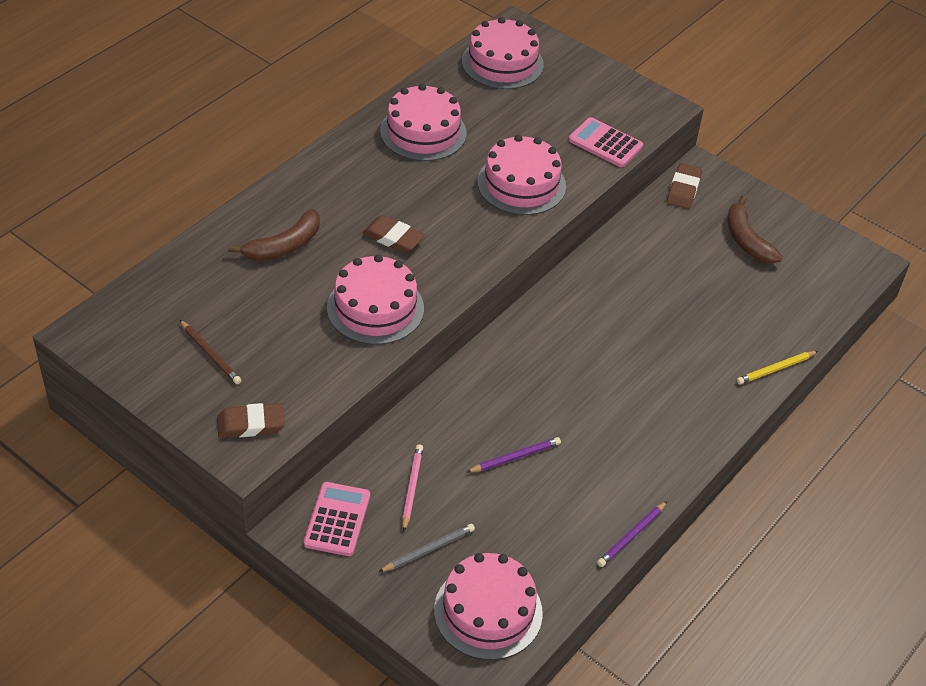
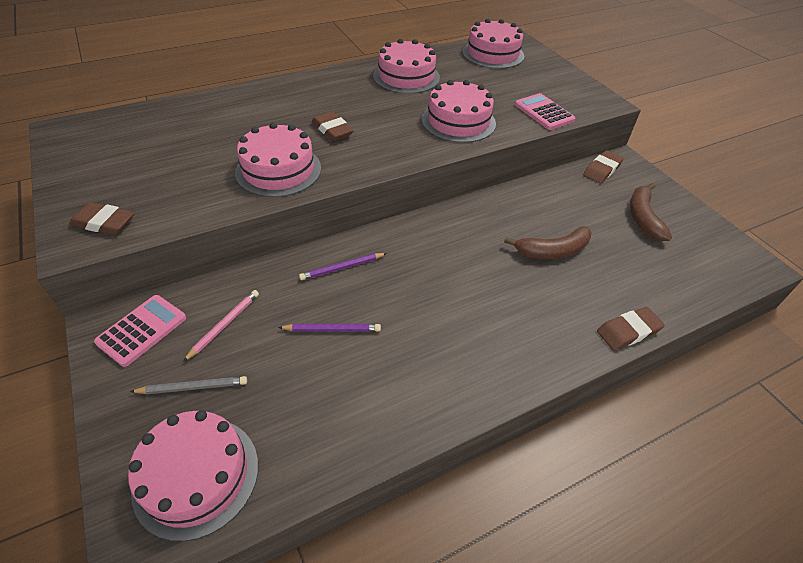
camera: 25 degrees right, 0 degrees up
(210, 354) = (128, 166): brown pencil -> none
(284, 246) = (249, 115): brown banana -> brown banana (552, 251)
(631, 536) = (394, 449): purple pencil -> purple pencil (342, 268)
(775, 369) = (628, 331): yellow pencil -> brown eraser

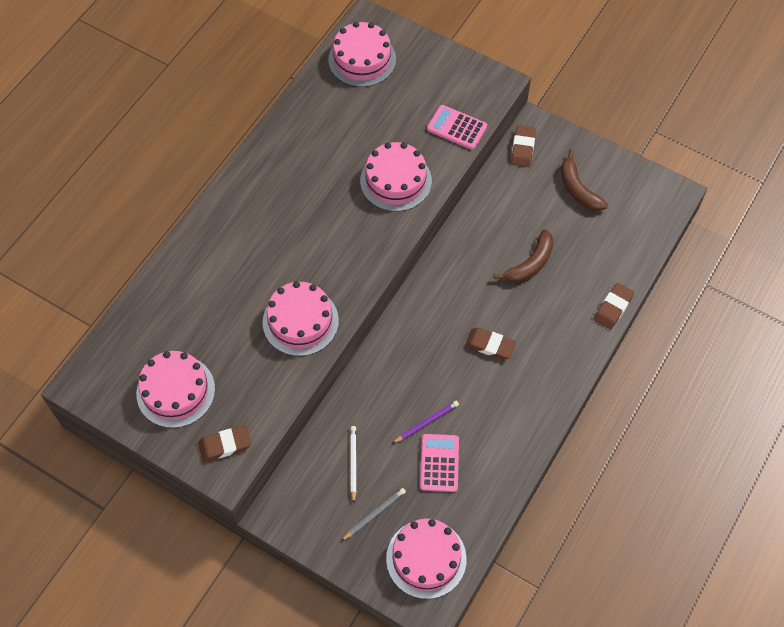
camera: 30 degrees left, 15 degrees up
(142, 330) = (302, 501): pink calculator -> pink calculator (439, 463)
(224, 325) = (353, 463): pink pencil -> white pencil
(332, 130) = (303, 251): brown eraser -> brown eraser (490, 345)
(342, 268) = (393, 370): purple pencil -> none
(406, 76) = (309, 142): pink cake -> pink cake (175, 391)

